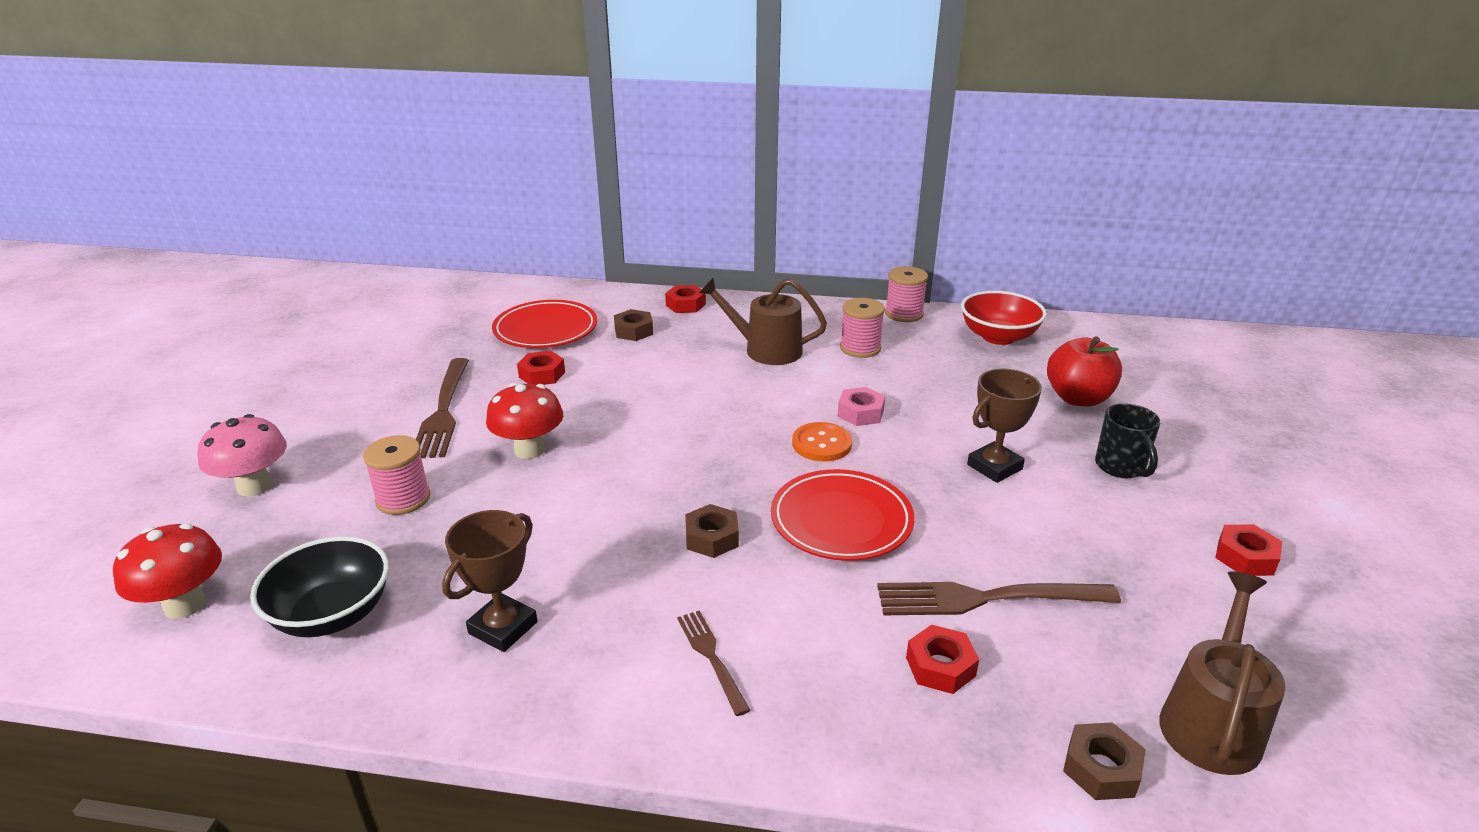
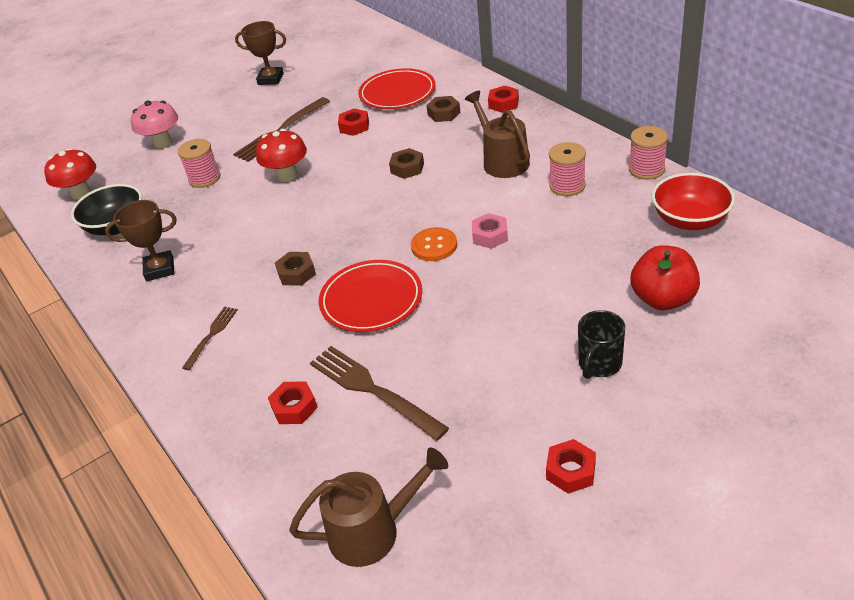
camera: 50 degrees right, 10 degrees up
(994, 467) = (512, 316): brown trophy -> brown trophy (270, 79)
(1101, 769) = (283, 506): brown nut -> brown nut (407, 168)

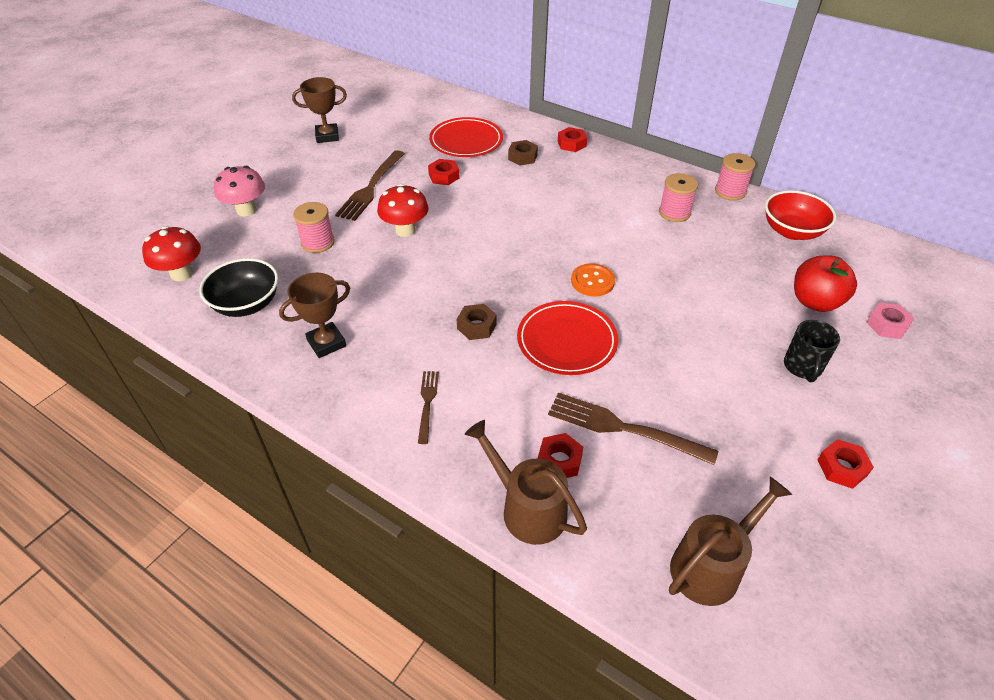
camera: 25 degrees left, 5 degrees up
(407, 168) = (520, 211): brown nut -> none
(490, 236) = (637, 265): pink nut -> pink nut (887, 325)
(502, 161) = (604, 196): brown watering can -> brown watering can (527, 508)

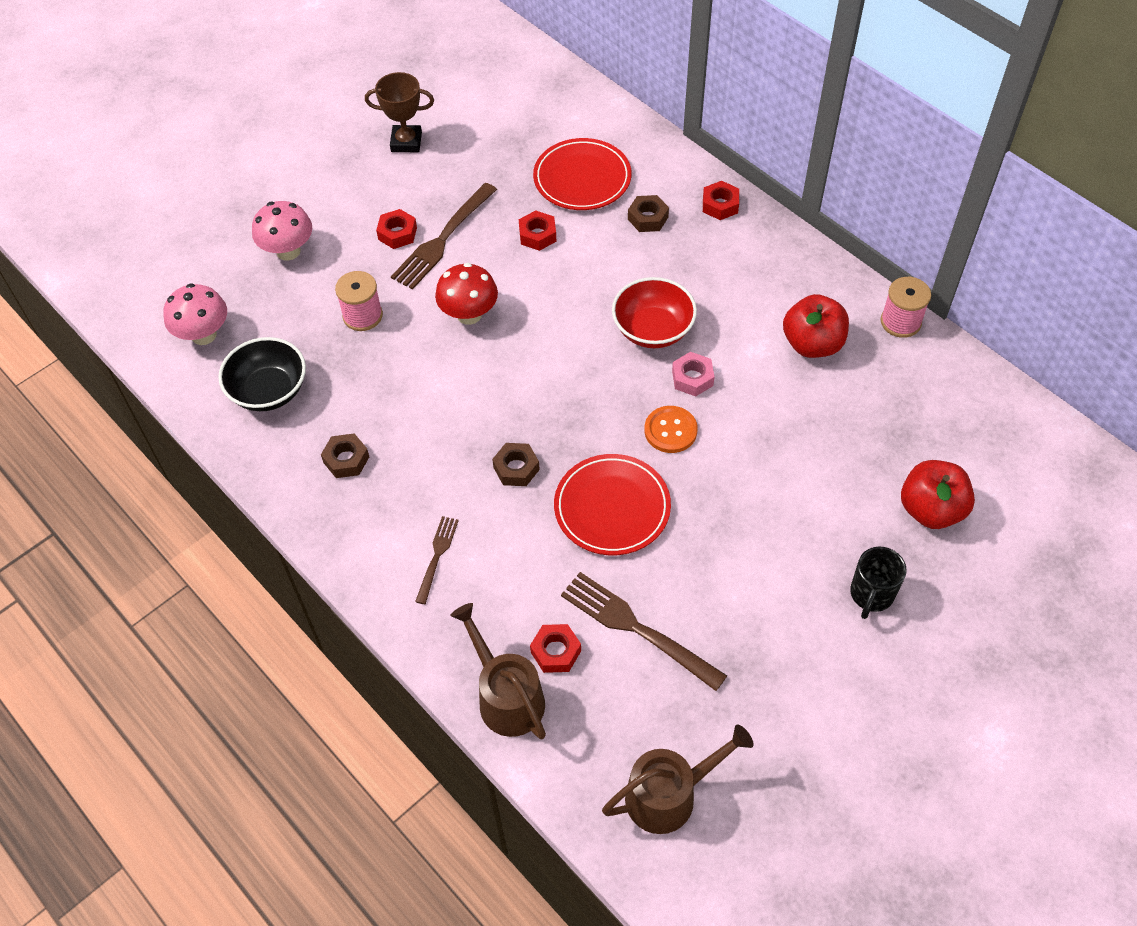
camera: 15 degrees right, 10 degrees up
(181, 274) = (204, 335): red mushroom -> pink mushroom
(326, 343) = (346, 459): brown trophy -> brown nut
(674, 213) = (812, 344): pink spool -> red apple
(792, 231) = (953, 400): red bowl -> red bowl (653, 330)
(842, 468) = (855, 722): red nut -> red nut (397, 233)
(887, 325) = (1003, 558): pink nut -> pink nut (692, 378)

